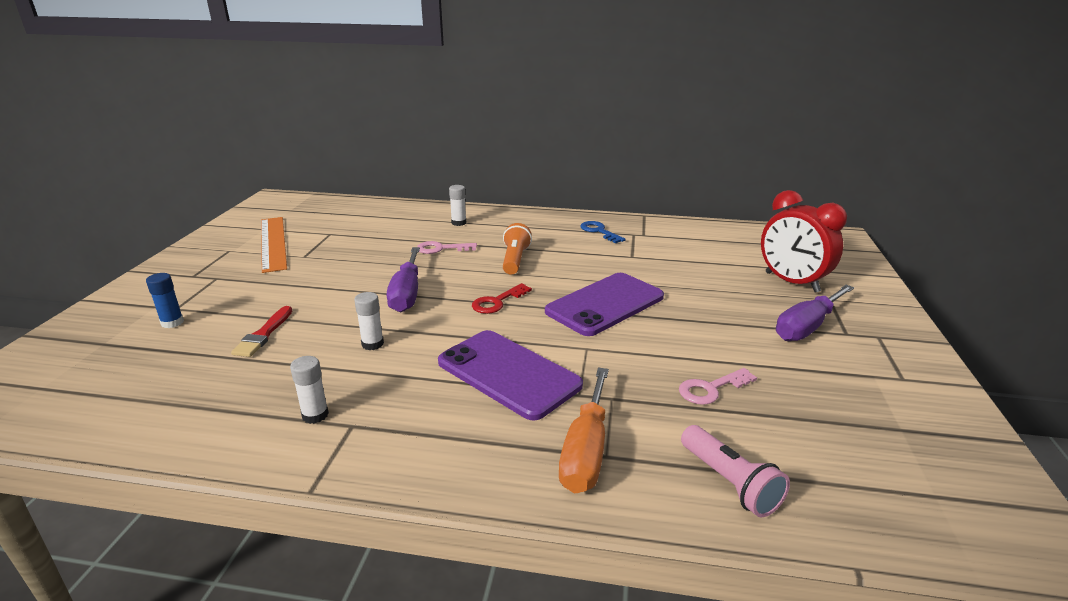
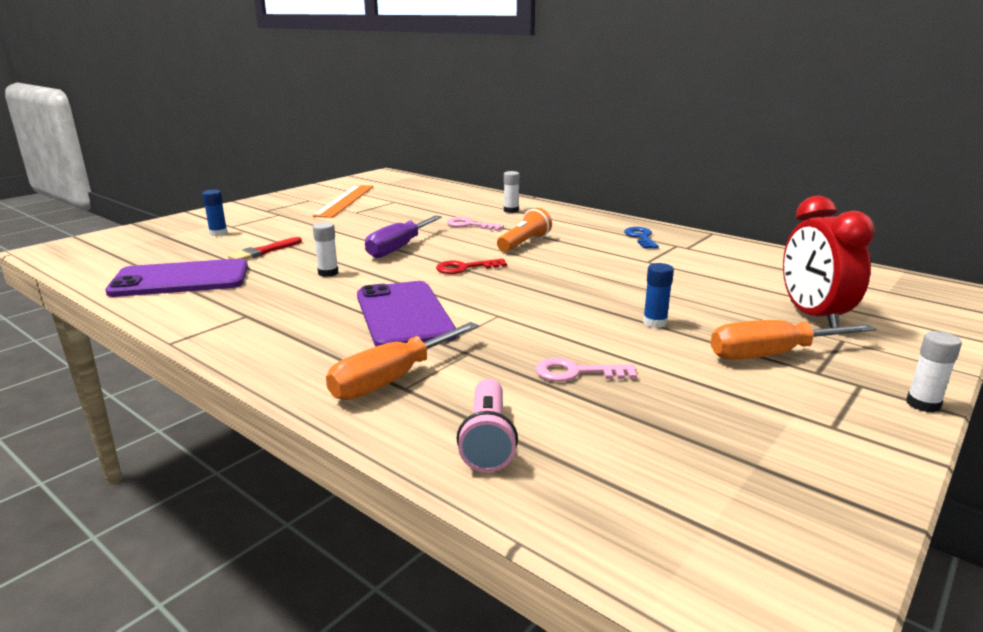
camera: 30 degrees right, 5 degrees down
(315, 415) = (231, 303): white glue stick -> white glue stick (923, 404)
(605, 304) = (564, 290): purple phone -> purple phone (180, 279)
(706, 319) = (654, 322): none -> blue glue stick
(807, 327) = (771, 355): purple screwdriver -> orange screwdriver

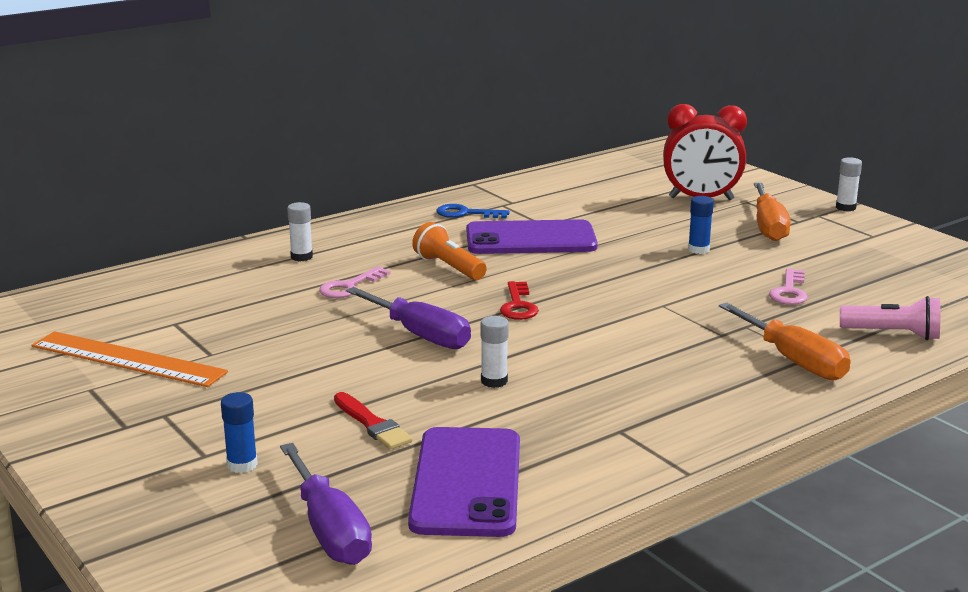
camera: 75 degrees left, 0 degrees up
(137, 257) = (329, 530): none -> purple screwdriver
(403, 315) = (648, 346): purple phone -> purple phone (530, 239)

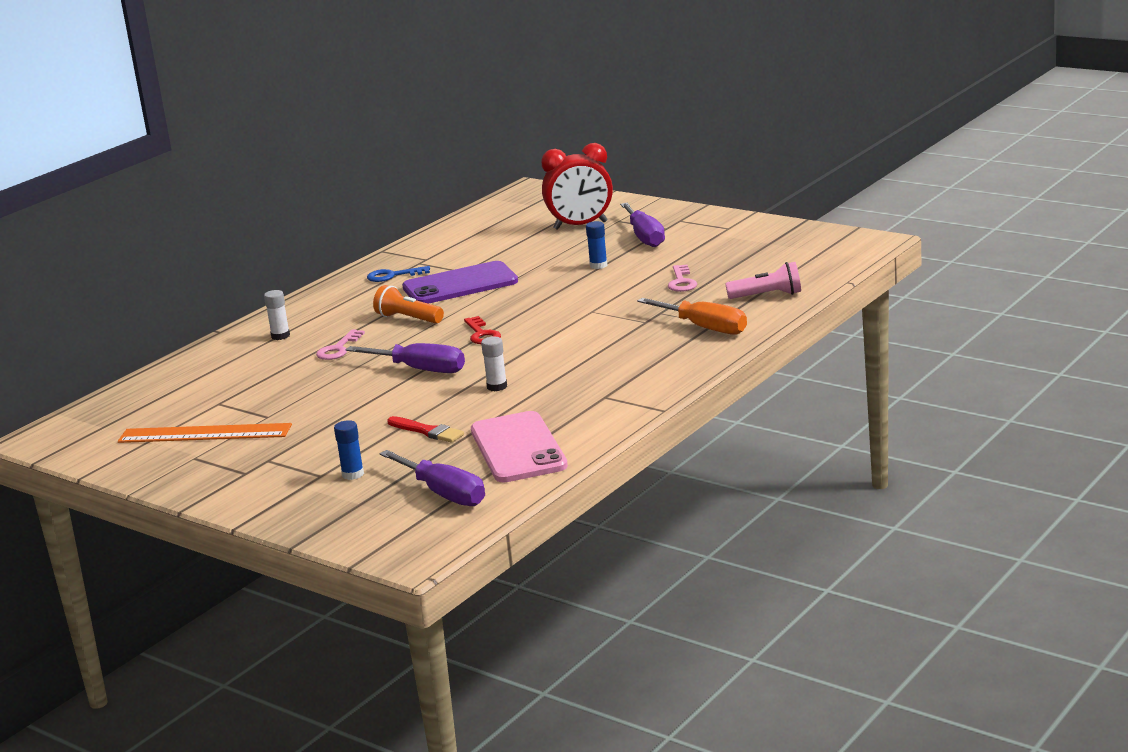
camera: 15 degrees left, 0 degrees up
(467, 482) = (518, 448): purple phone -> pink phone
(768, 227) = (645, 237): orange screwdriver -> purple screwdriver
(845, 207) = (699, 210): white glue stick -> none

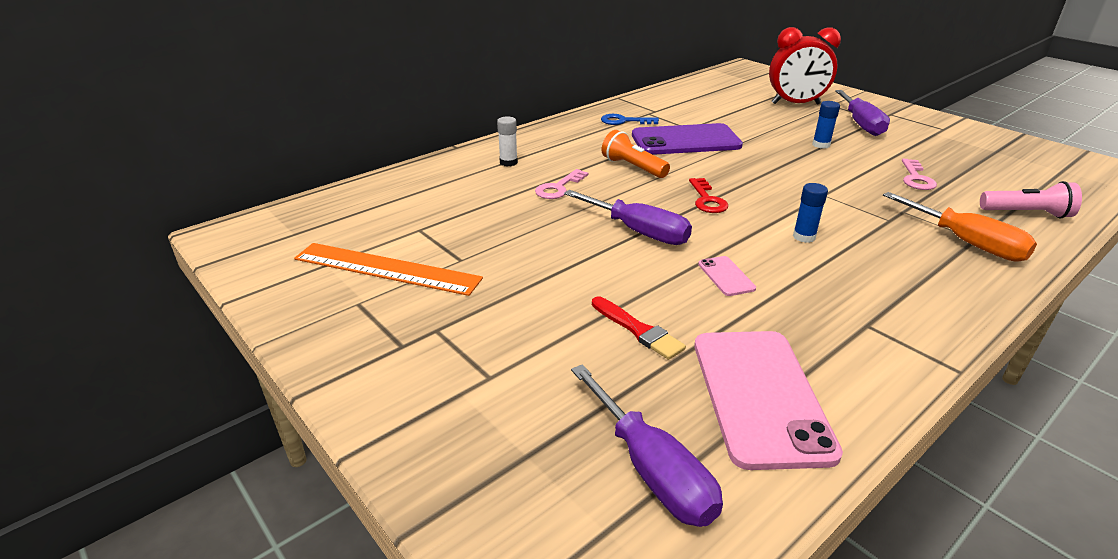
camera: 10 degrees right, 10 degrees up
(353, 474) = (531, 387): blue glue stick -> blue glue stick (804, 237)
(497, 387) = (726, 276): white glue stick -> pink phone

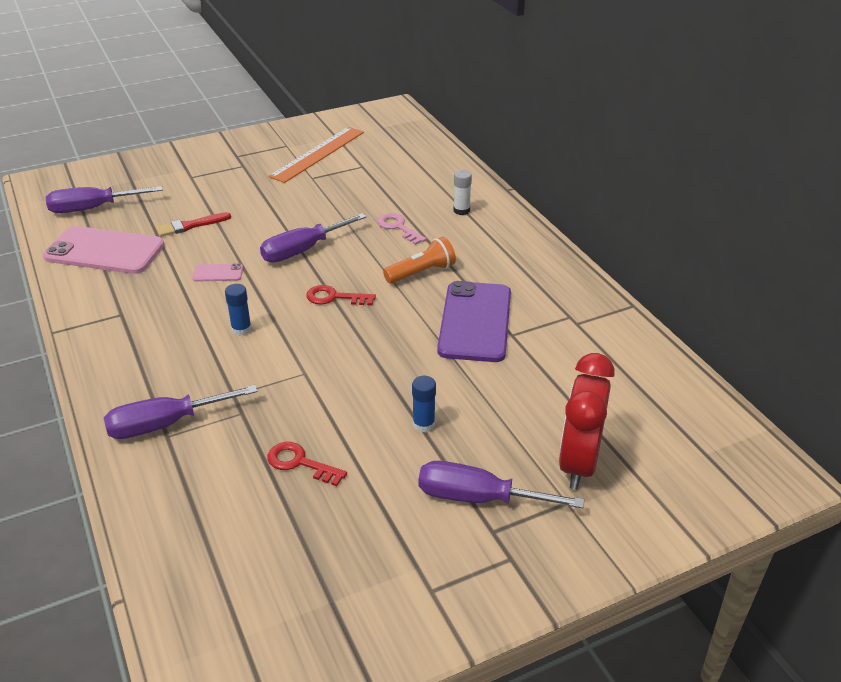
camera: 105 degrees right, 5 degrees up
(624, 121) = (547, 293): blue key -> none
(916, 178) = (300, 463): pink key -> red key
(966, 243) = (165, 424): orange screwdriver -> purple screwdriver
(1026, 213) = (177, 508): pink flashlight -> none

